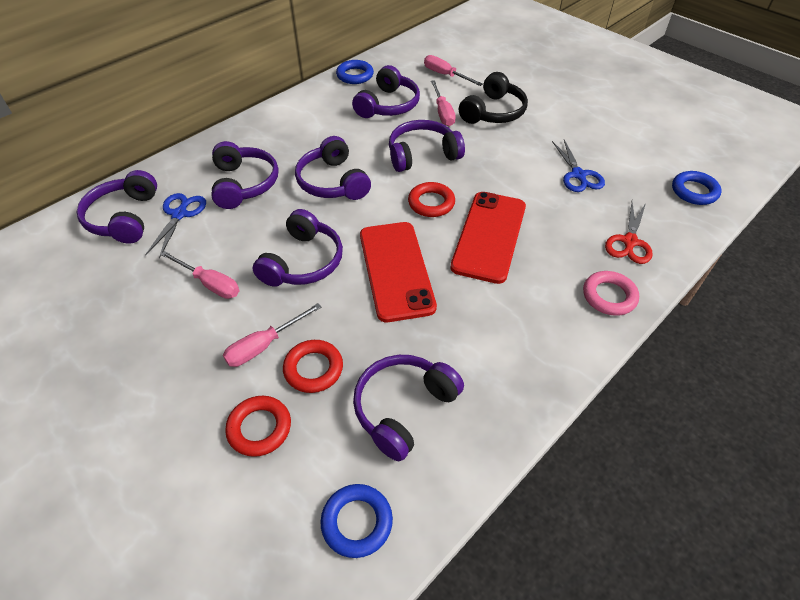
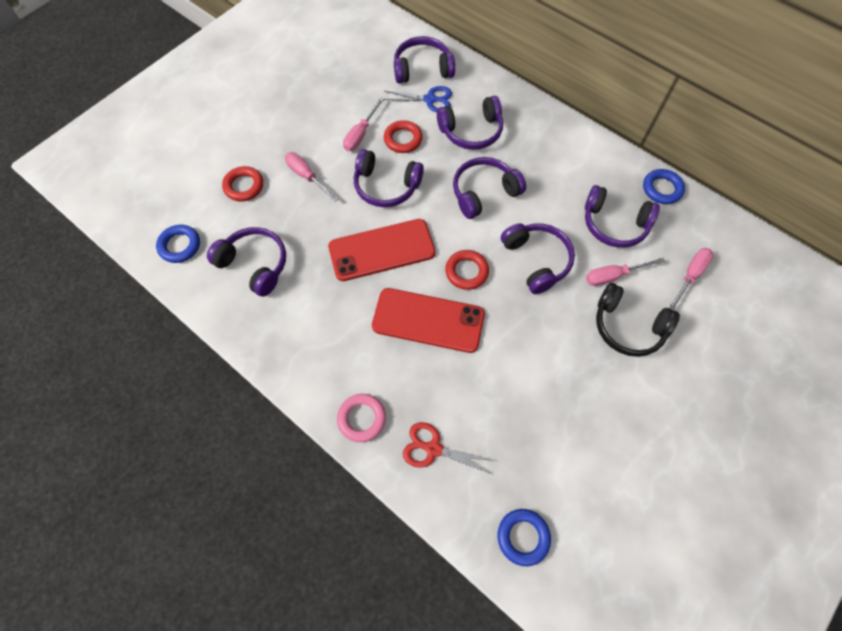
camera: 85 degrees right, 15 degrees up
(313, 369) = (287, 208): red ring -> red ring (403, 139)
(578, 175) = (530, 409): blue scissors -> none

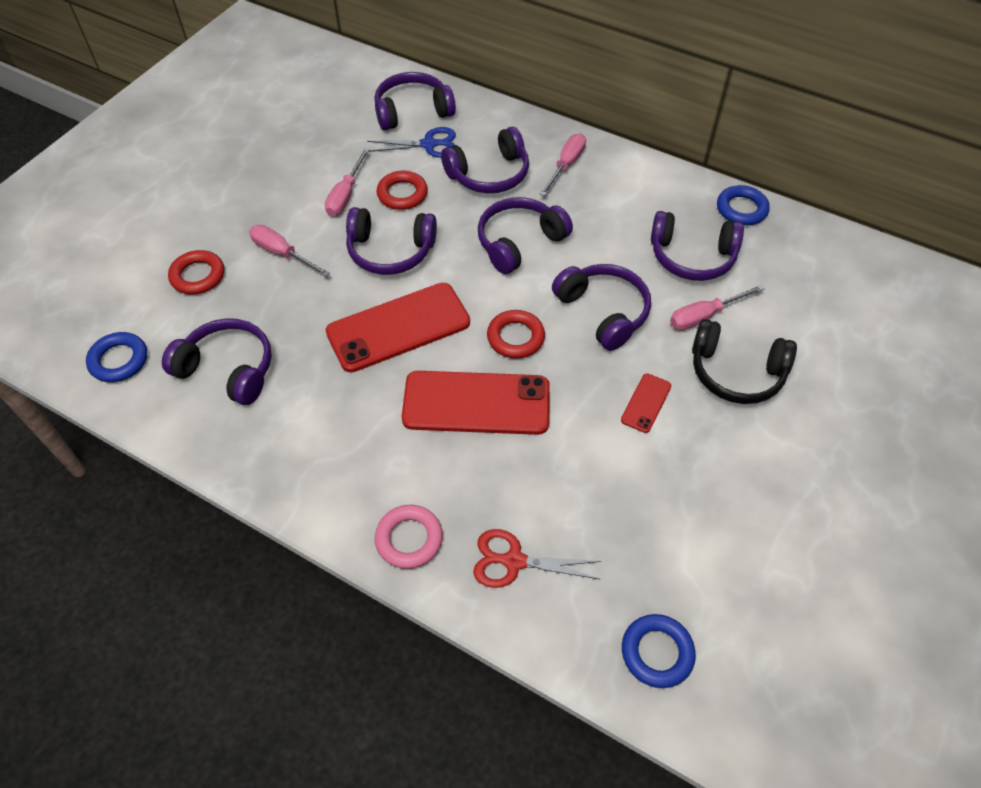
camera: 10 degrees left, 10 degrees down
(554, 340) = (646, 403): none -> red phone
(690, 276) = (799, 302): pink screwdriver -> pink screwdriver (566, 165)

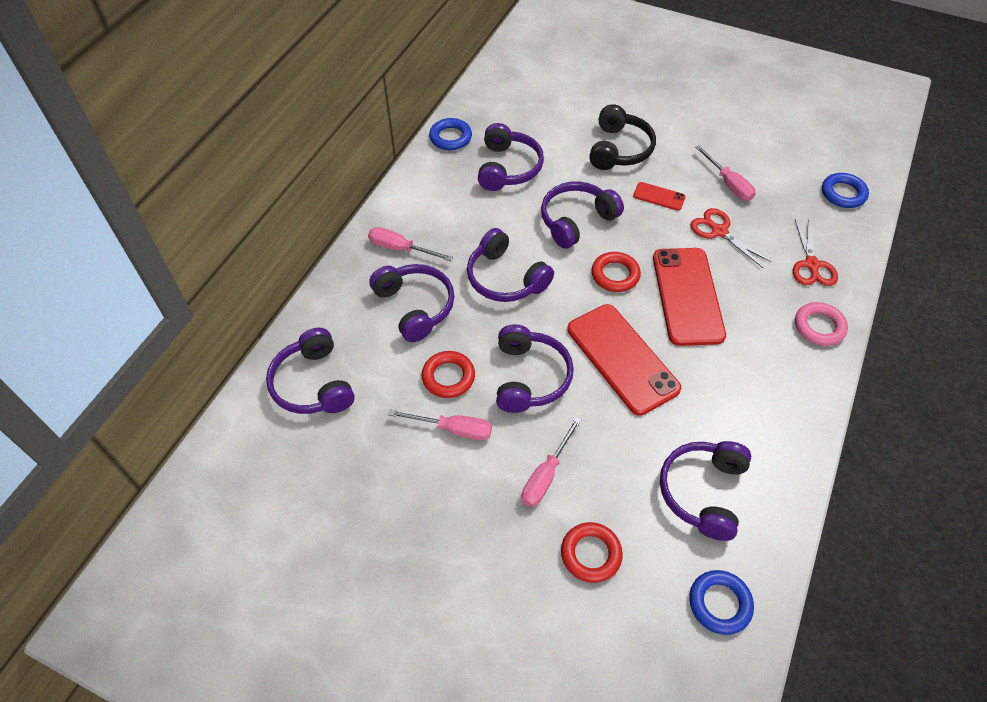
camera: 95 degrees left, 0 degrees up
(428, 144) = (370, 362): blue scissors -> none
(581, 460) = (719, 231): none -> red scissors
(704, 316) = (569, 163): pink screwdriver -> pink screwdriver (728, 184)

